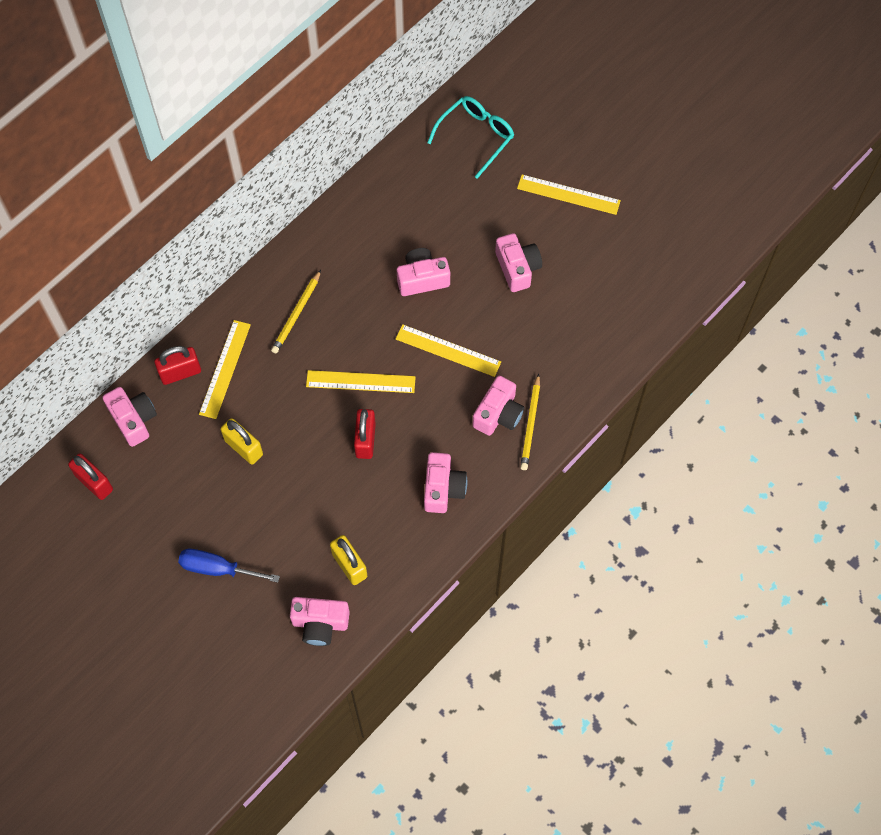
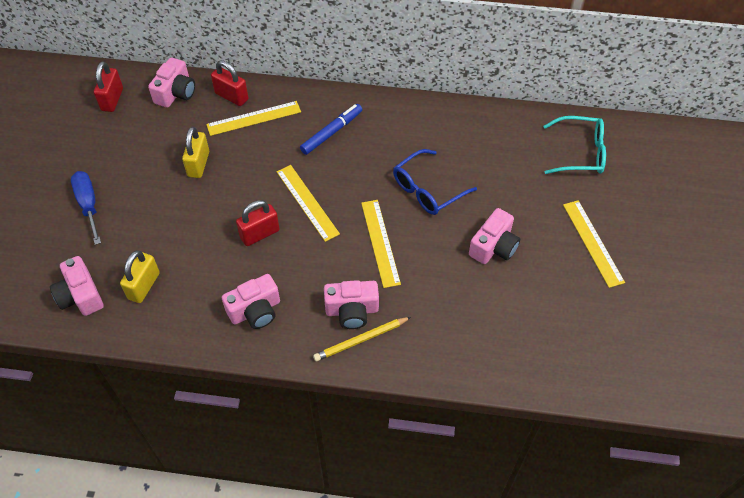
camera: 55 degrees right, 10 degrees down
(296, 314) = (332, 132): yellow pencil -> blue marker
(422, 279) = (427, 190): pink camera -> blue glasses

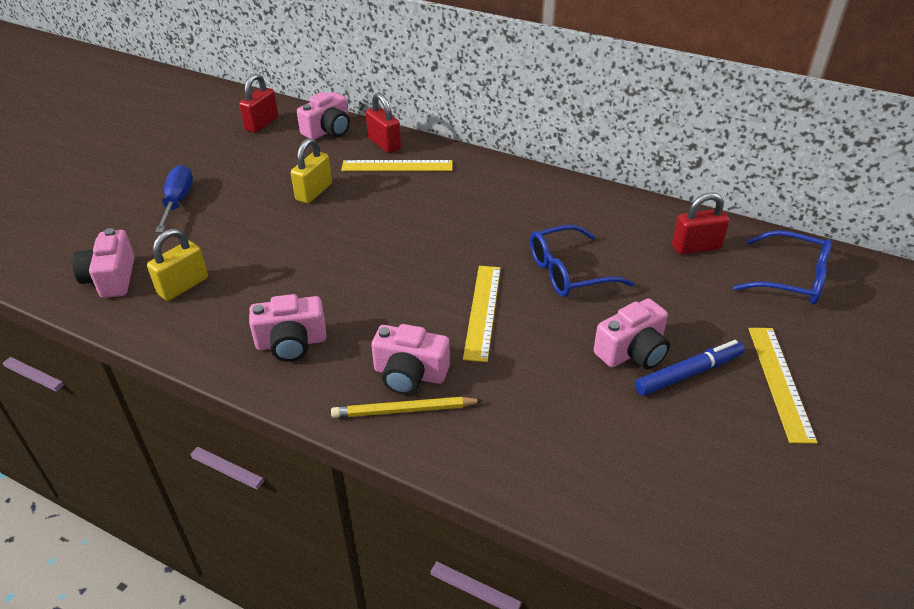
camera: 20 degrees right, 15 degrees down
(260, 234) = (342, 268): red padlock -> red padlock (696, 247)
(307, 202) = (414, 251): yellow ruler -> none
(332, 132) = (477, 195): blue marker -> blue marker (688, 373)
(580, 153) = (791, 279): turquoise glasses -> blue glasses

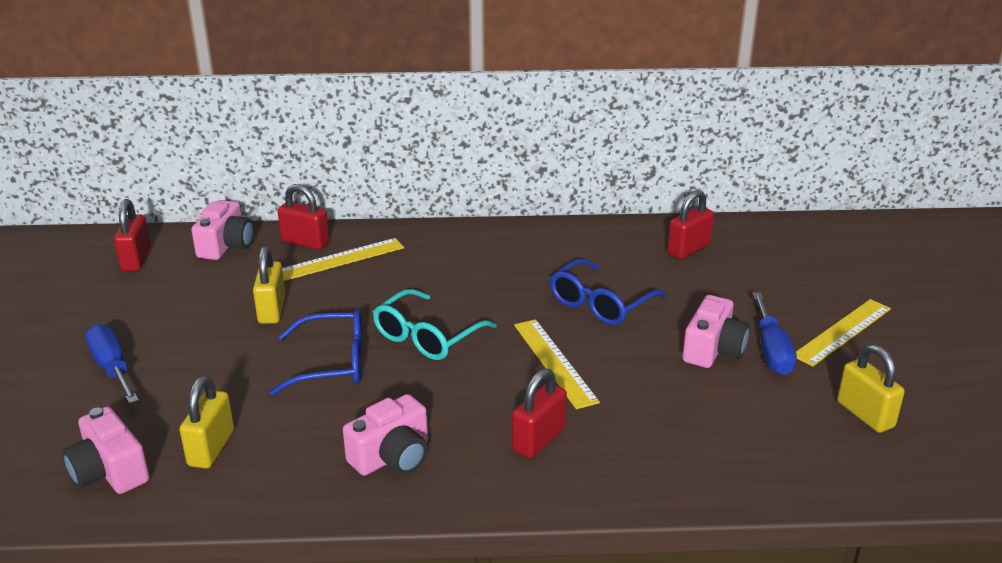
camera: 30 degrees left, 10 degrees down
(403, 252) = (427, 337): none -> turquoise glasses
(404, 410) = (563, 471): yellow pencil -> none
(409, 374) = (538, 439): pink camera -> red padlock
(688, 373) = (771, 350): blue marker -> blue screwdriver
(726, 475) = (865, 414): none -> yellow padlock
(780, 382) = (842, 332): yellow ruler -> yellow ruler turned 75 degrees clockwise
(791, 279) = (783, 251): blue glasses -> blue glasses (333, 363)

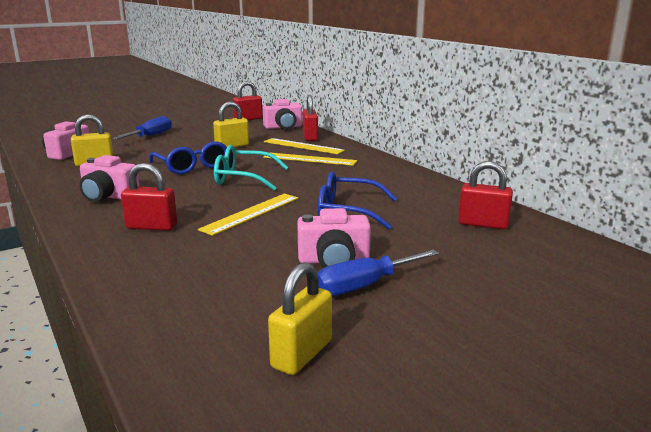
camera: 60 degrees right, 10 degrees down
(842, 332) = (449, 316): yellow ruler -> yellow ruler (309, 159)

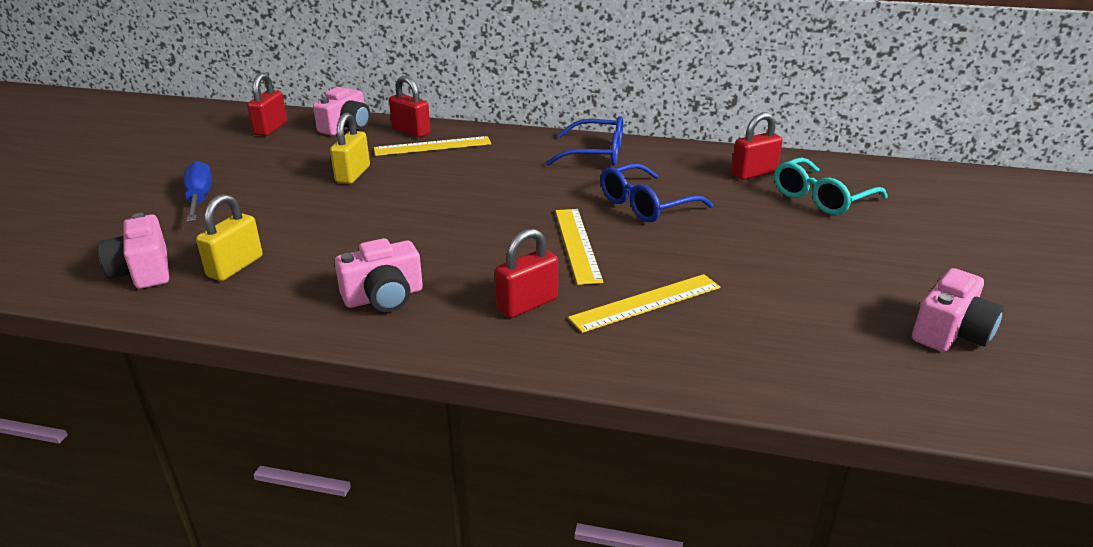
camera: 45 degrees left, 10 degrees up
(192, 166) = (378, 219): blue glasses -> blue glasses (596, 154)
(243, 178) = (471, 210): turquoise glasses -> turquoise glasses (821, 198)
(302, 354) = (881, 334): yellow padlock -> none
(309, 159) = (479, 160): yellow ruler -> yellow ruler (646, 302)
(334, 261) = (740, 255): pink camera -> pink camera (950, 332)
(364, 286) = (801, 264): blue screwdriver -> none

